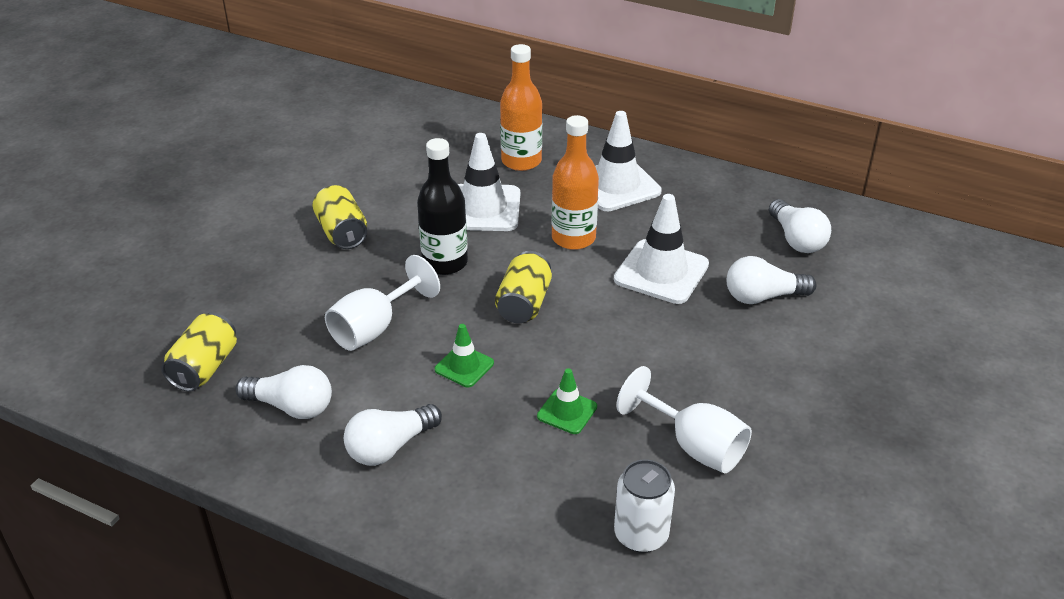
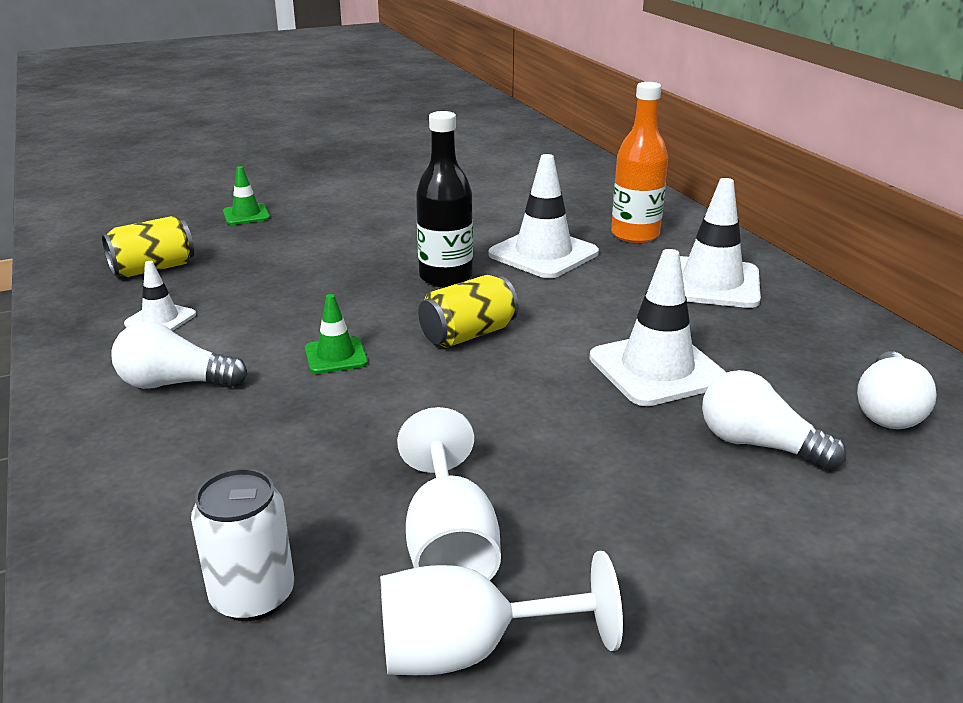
camera: 40 degrees right, 10 degrees down
(291, 407) = (160, 319): white light bulb -> white traffic cone
(342, 233) = (396, 228): yellow can -> none
(374, 328) = (312, 296): white goblet -> white goblet (469, 650)
(567, 411) = (367, 438): green traffic cone -> green traffic cone (246, 215)
(573, 238) = (599, 306): orange bottle -> none

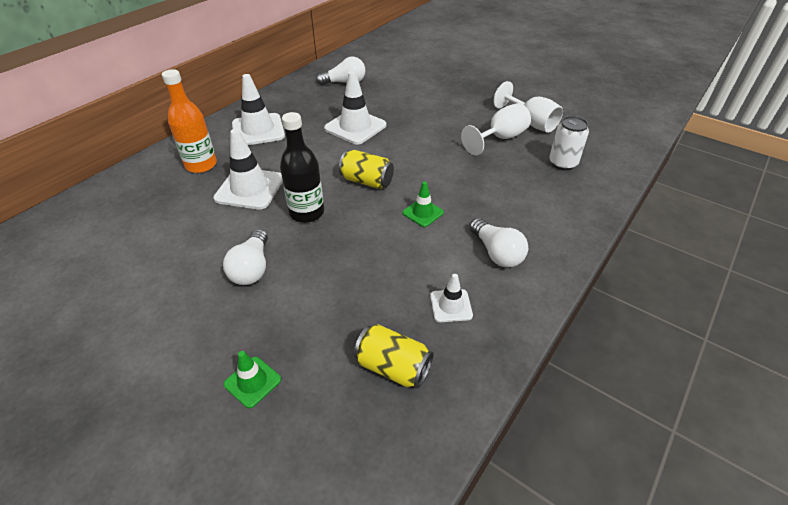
camera: 120 degrees left, 15 degrees up
(758, 444) = (389, 100): white light bulb -> white light bulb (252, 268)

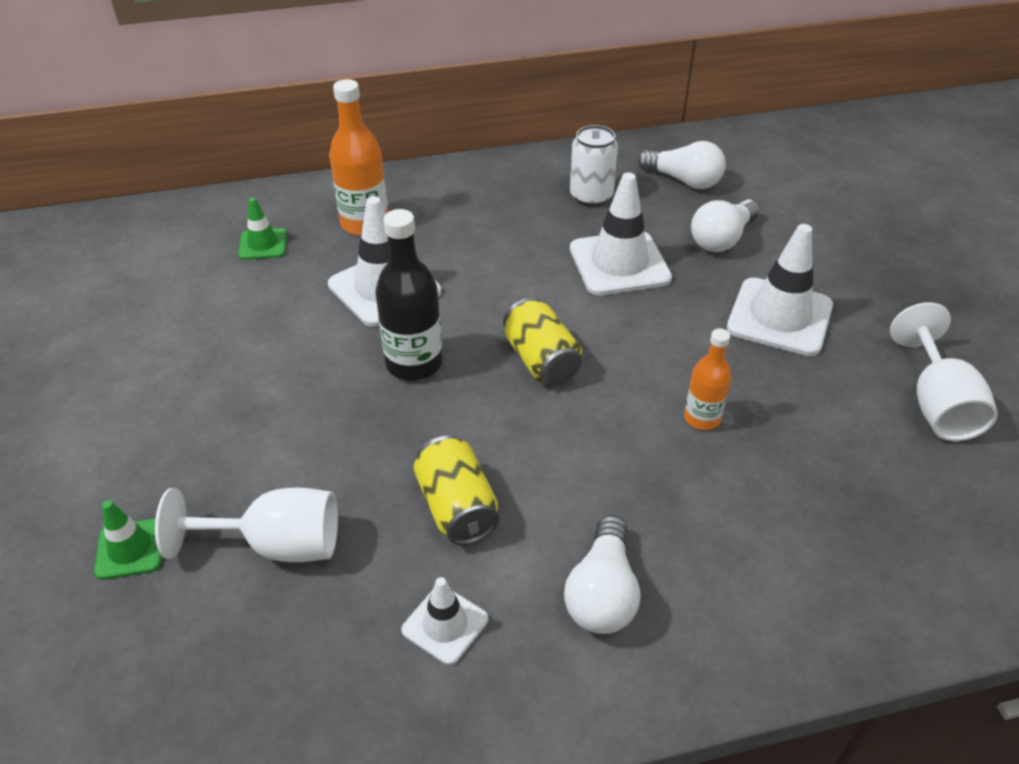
camera: 40 degrees right, 0 degrees up
(252, 268) = (275, 402): white light bulb -> white light bulb (722, 239)
(258, 130) = (482, 205): white traffic cone -> white traffic cone (779, 317)
(393, 367) = (282, 652): yellow can -> yellow can (457, 507)
(423, 213) = (565, 457): green traffic cone -> green traffic cone (263, 244)
(458, 169) = (702, 418): none -> orange bottle
(500, 138) = (840, 403): white goblet -> white goblet (277, 545)
(562, 163) = (908, 513): white can -> white can (591, 196)

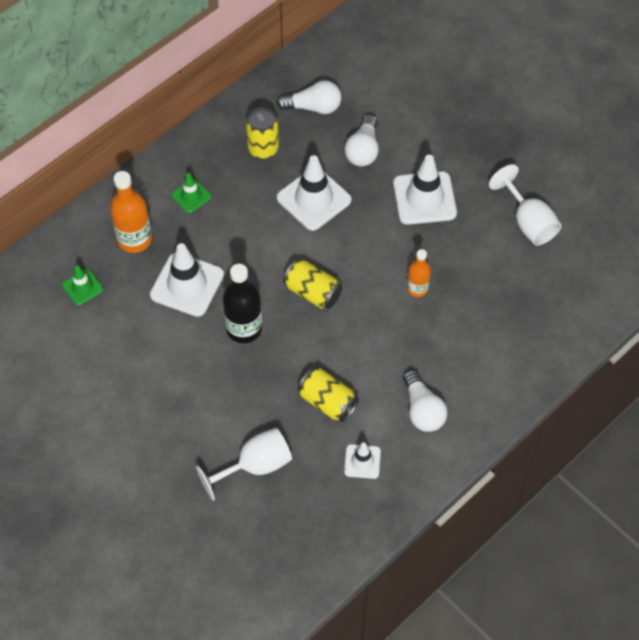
camera: 30 degrees left, 15 degrees up
(130, 549) = (184, 506): green traffic cone -> green traffic cone (191, 196)
(591, 196) = (263, 149): white can -> yellow can

